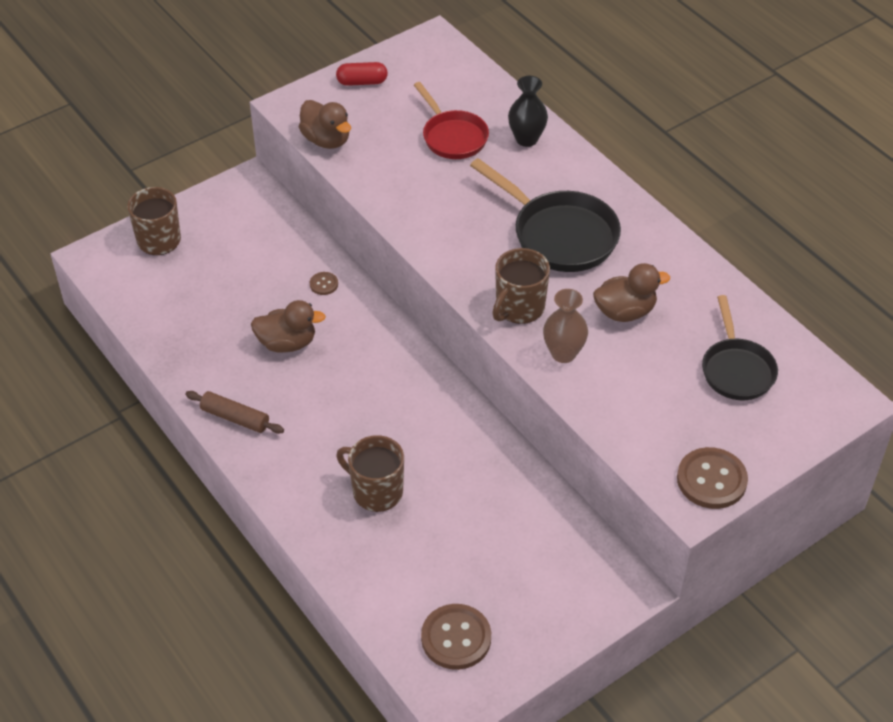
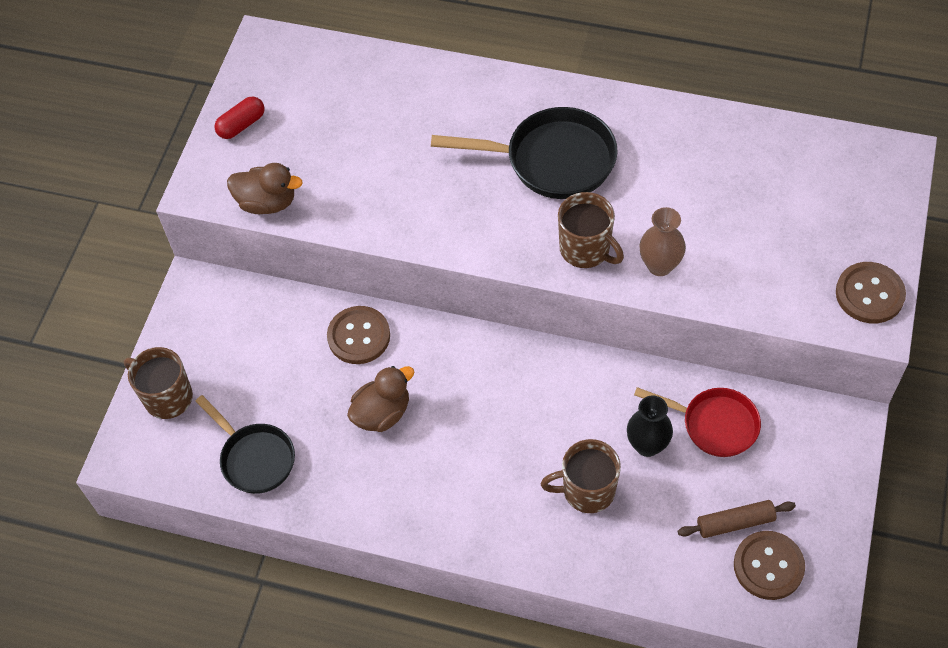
camera: 35 degrees left, 10 degrees up
(235, 418) = (407, 514): brown rolling pin -> brown rolling pin (735, 522)
(324, 284) = (359, 336): brown button -> brown button, size x2.05
(452, 137) = (374, 127): red pan -> red pan (714, 424)
(519, 308) = (586, 249): brown mug -> brown mug turned 45 degrees counterclockwise
(526, 139) = (439, 89): black vase -> black vase (647, 445)
(625, 312) = (669, 194): brown duck -> none
(736, 369) = (798, 186): black pan -> black pan (254, 458)

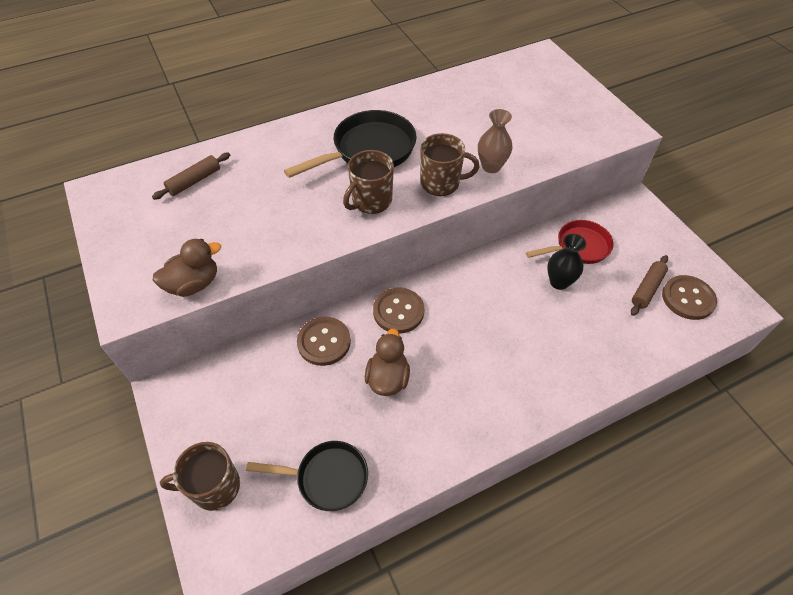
camera: 45 degrees left, 5 degrees down
(241, 125) = (124, 248): red capsule -> none
(355, 88) = (194, 181): none -> brown rolling pin
(587, 490) = (556, 331): brown mug -> brown mug (371, 201)
(869, 294) = (607, 117): brown button -> brown button (398, 311)

